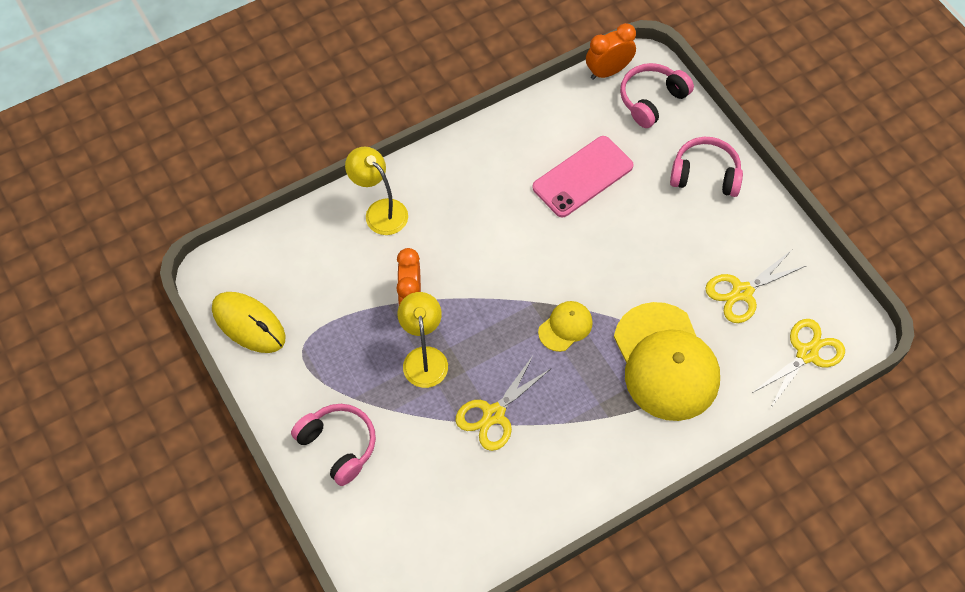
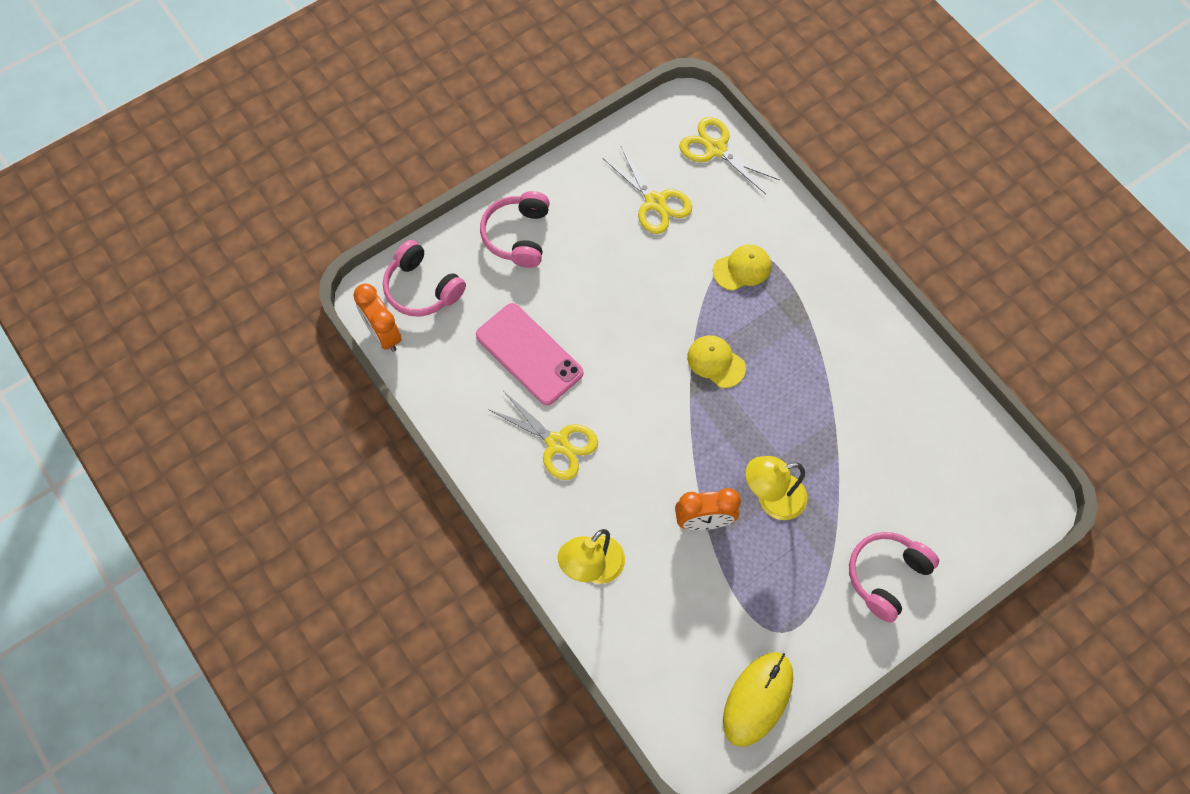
camera: 95 degrees left, 5 degrees up
(494, 414) = (825, 424): yellow scissors -> yellow scissors (557, 443)
(665, 362) = (742, 268): yellow cap -> yellow cap, size x0.47

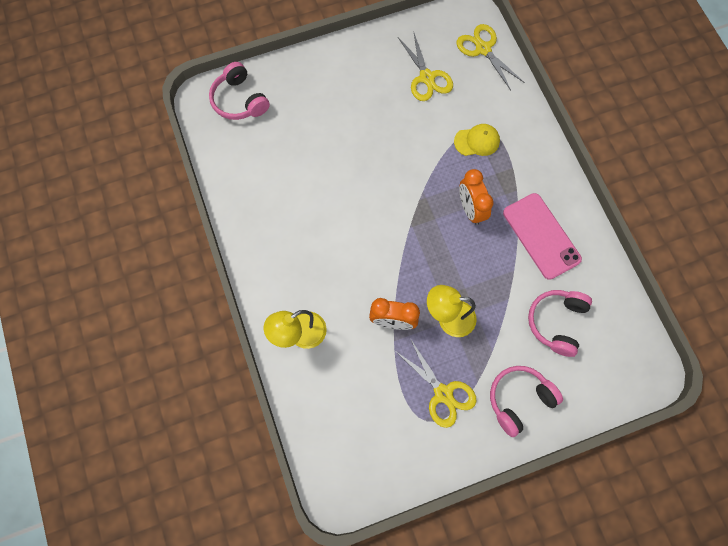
camera: 15 degrees right, 5 degrees up
(383, 334) = (202, 126): orange clock -> orange clock (470, 209)
(518, 235) = (319, 78): pink headphones -> pink headphones (556, 322)
(529, 354) = (301, 166): pink phone -> pink phone (541, 236)
(557, 443) = (302, 236): yellow scissors -> yellow scissors (443, 393)
(716, 362) = (437, 205): yellow cap -> none
(758, 699) = (393, 466): yellow mouse -> none

